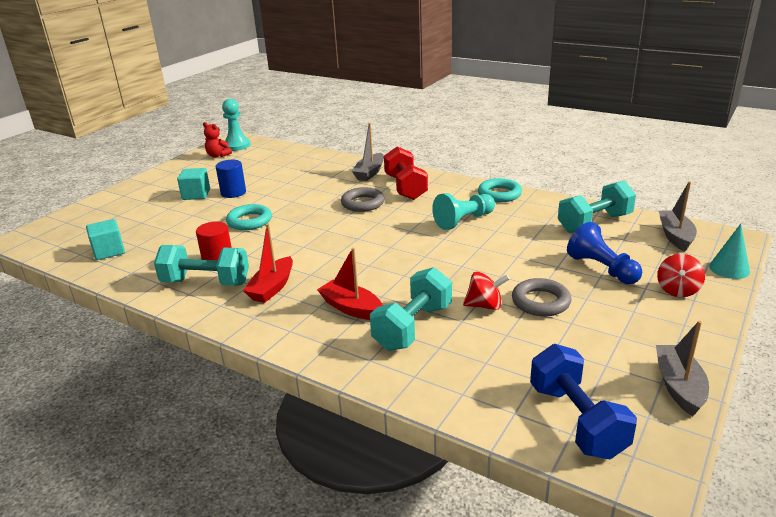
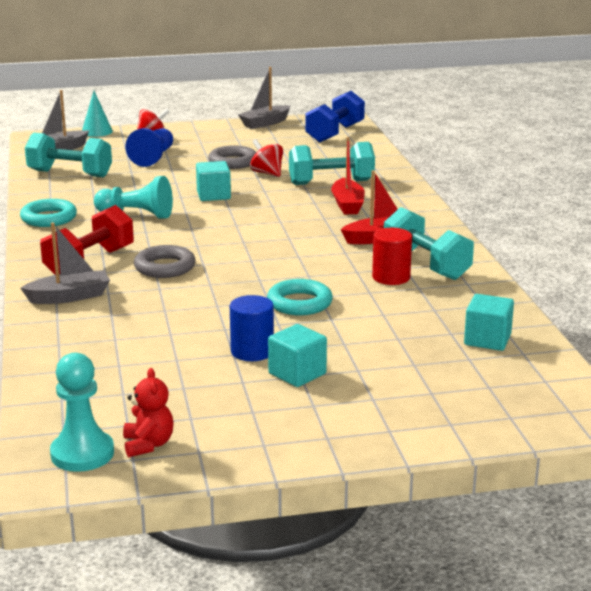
camera: 135 degrees left, 5 degrees down
(462, 260) = (213, 195): none -> turquoise cube

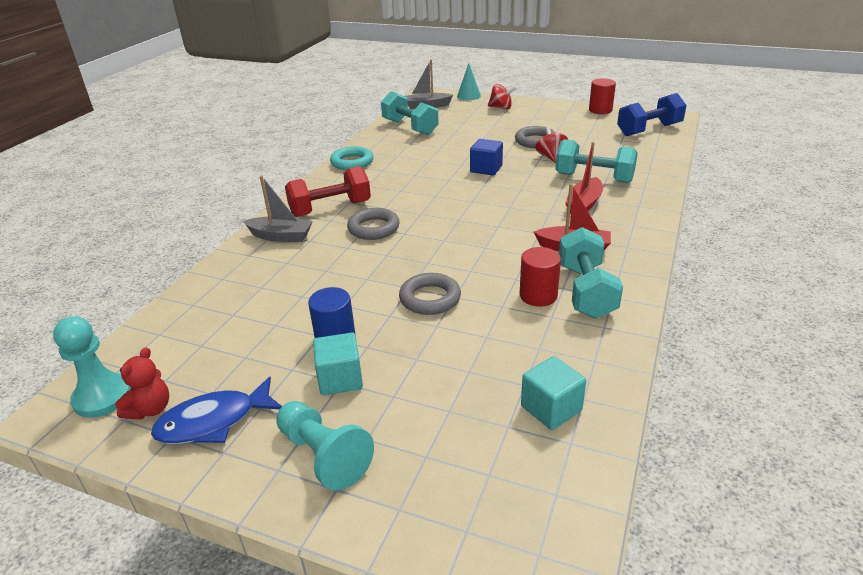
camera: 35 degrees right, 10 degrees up
(136, 215) = (411, 173): turquoise pawn -> turquoise pawn (323, 455)
(153, 157) = (481, 125): blue pawn -> none
(213, 195) = (486, 169): turquoise cube -> blue cube
(224, 432) = (214, 421): none -> blue fish
(265, 123) = (600, 110): grey boat -> red cylinder
(299, 303) = (430, 298): turquoise ring -> grey ring

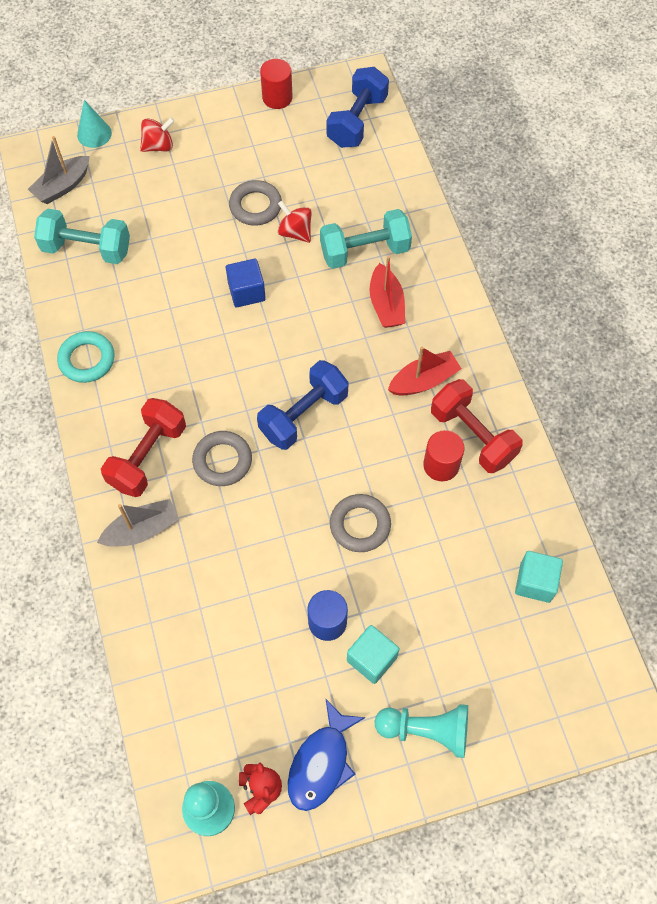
camera: 40 degrees left, 30 degrees up
(457, 230) = (303, 415): none -> blue dumbbell
(586, 291) = (473, 436): turquoise dumbbell -> red dumbbell

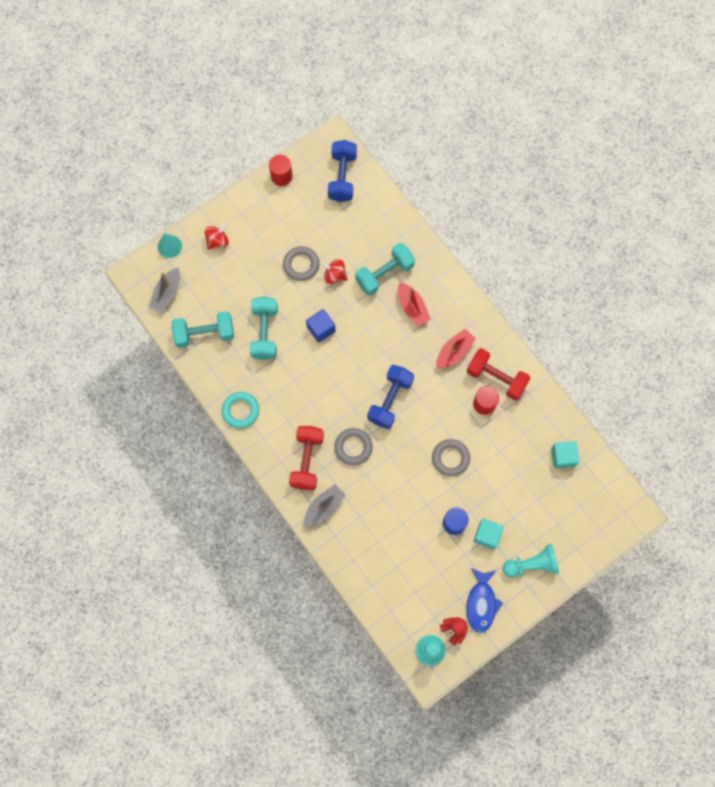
camera: 20 degrees left, 10 degrees up
(167, 272) = (264, 332): none -> turquoise dumbbell

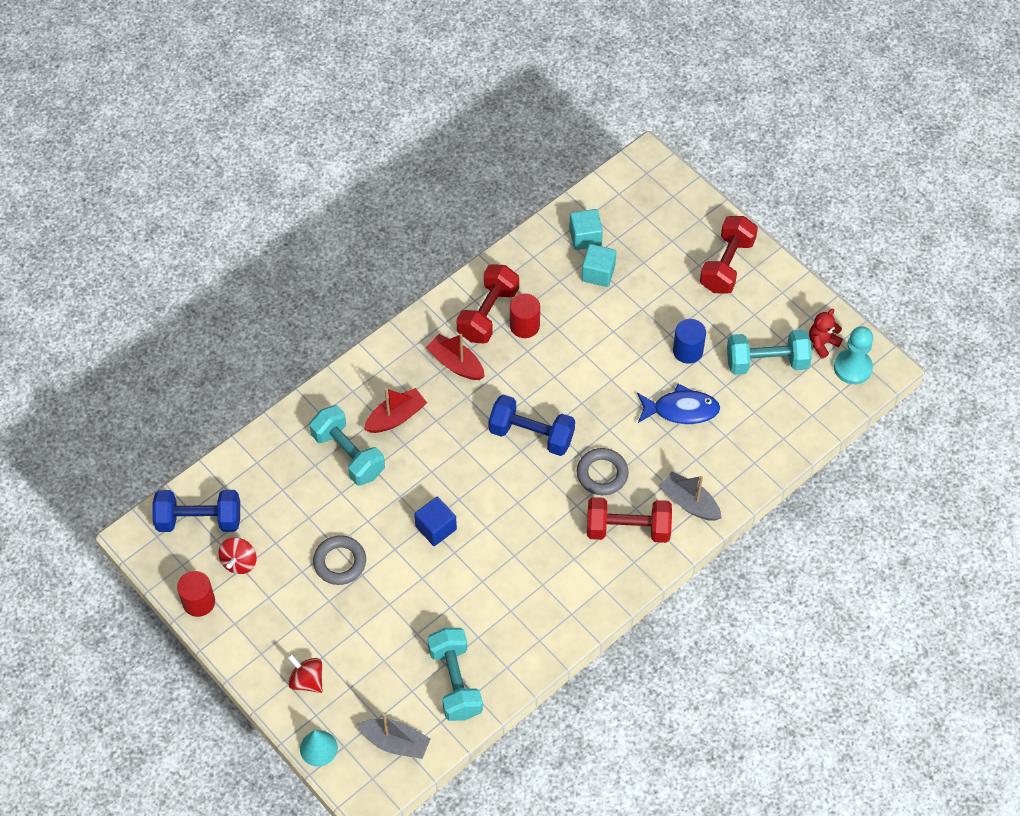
camera: 95 degrees left, 15 degrees down
(240, 411) = (566, 621): turquoise ring -> none
(264, 332) = (447, 601): turquoise dumbbell -> turquoise dumbbell (766, 362)
(334, 275) = (353, 517): red spinning top -> red spinning top (239, 562)
(450, 458) = (603, 359): grey ring -> none
(481, 603) = (784, 316): blue fish -> blue fish (681, 410)
(487, 535) = (697, 314): turquoise cube -> turquoise cube (598, 273)
(531, 564) = (726, 265): turquoise pawn -> red dumbbell

